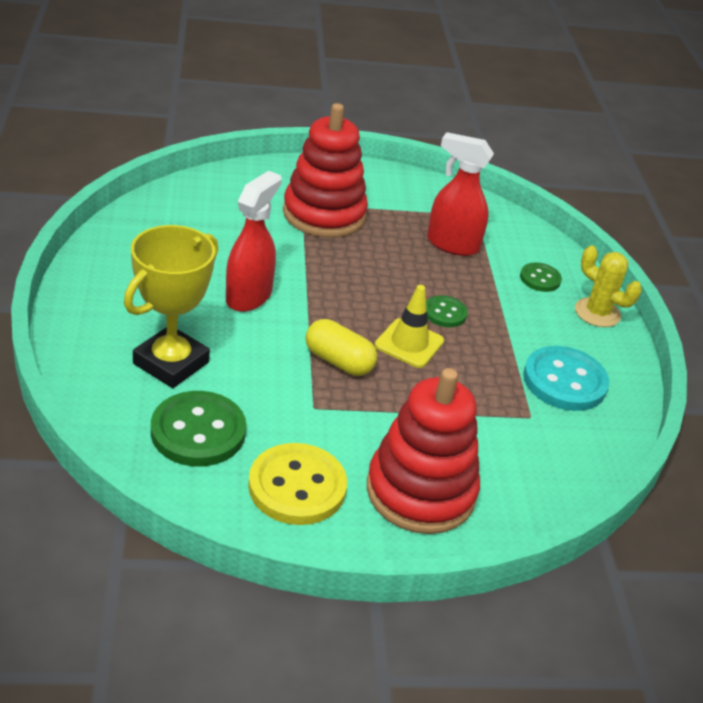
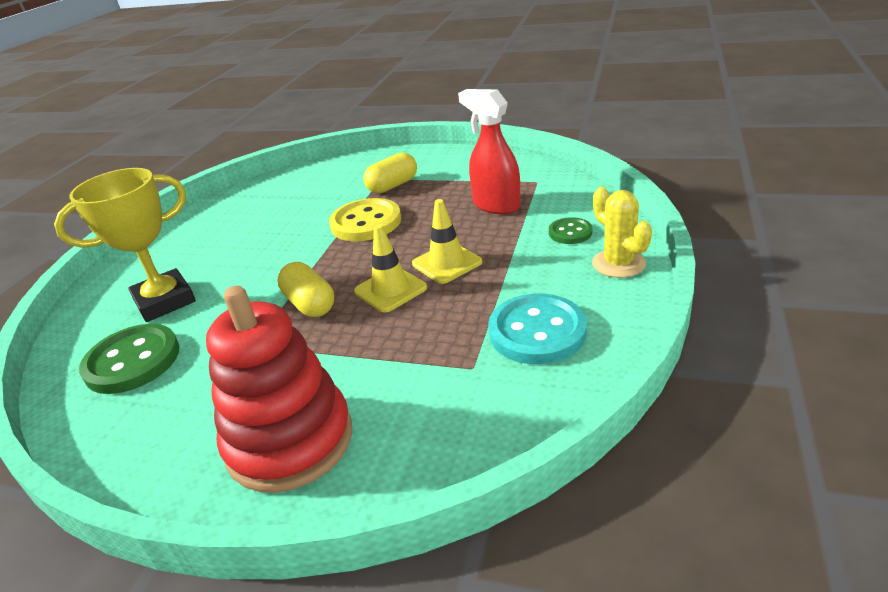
camera: 30 degrees right, 5 degrees down
(249, 296) = (276, 249): red spray bottle -> none
(297, 487) = (171, 422): yellow button -> yellow button (366, 222)
(324, 214) = (393, 186): red stacking toy -> yellow capsule
(445, 313) = (447, 263): green button -> yellow traffic cone

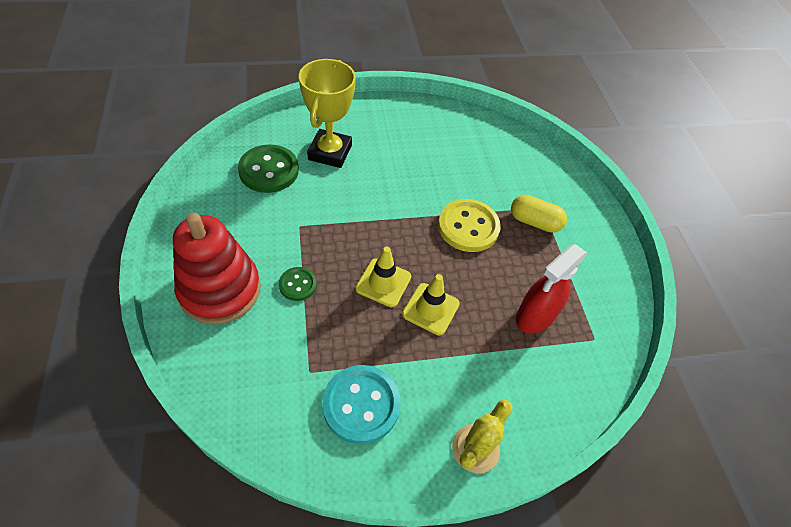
camera: 55 degrees right, 20 degrees up
(165, 301) = (330, 152): yellow trophy -> yellow trophy turned 75 degrees clockwise
(309, 304) = (351, 238): yellow capsule -> none
(495, 205) = (535, 316): red spray bottle -> red spray bottle turned 150 degrees counterclockwise
(570, 232) = (512, 394): green button -> green button (298, 284)

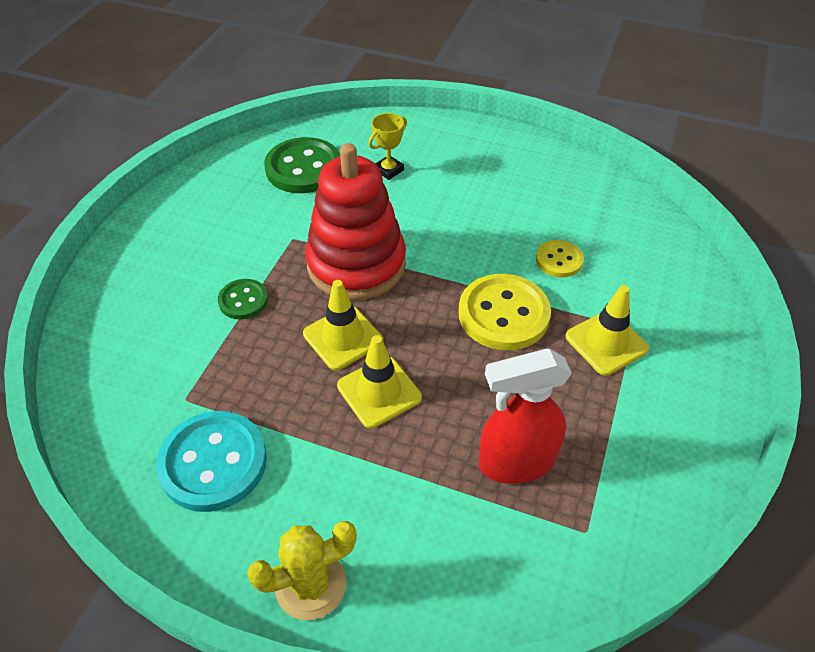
camera: 35 degrees right, 5 degrees down
(220, 290) = (159, 274): red stacking toy -> red stacking toy (356, 264)
(330, 152) = (388, 170): yellow trophy -> yellow trophy, size x0.47
(476, 179) = (559, 260): none -> yellow button
(534, 222) = (606, 343): yellow capsule -> yellow traffic cone

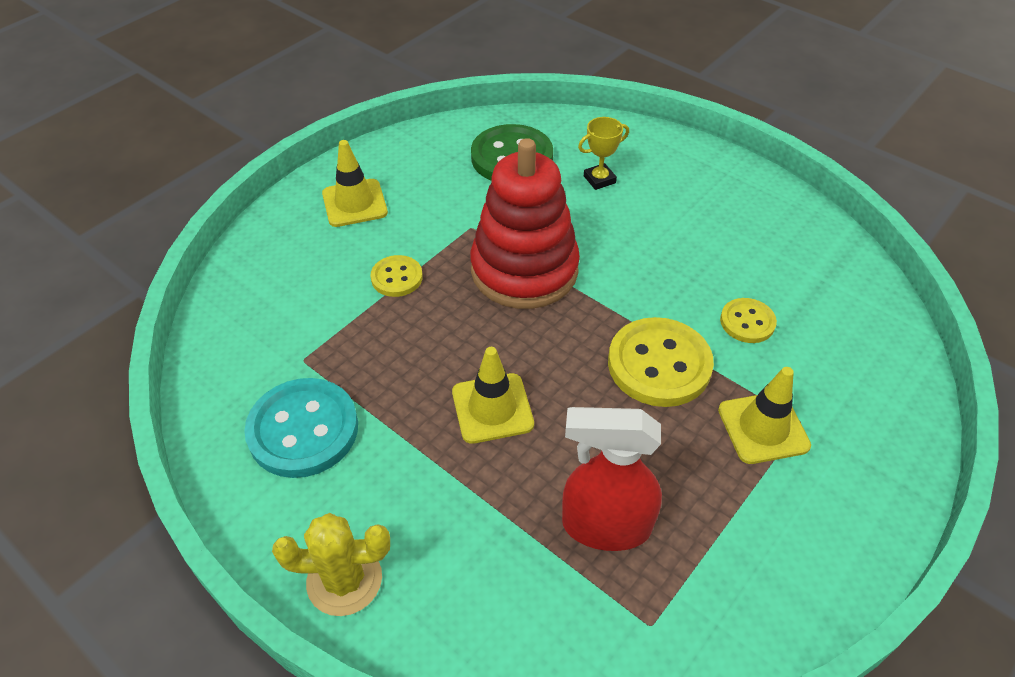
camera: 20 degrees right, 0 degrees up
(243, 300) = (397, 277): green button -> yellow button
(343, 337) = (479, 342): yellow traffic cone -> yellow traffic cone (354, 203)

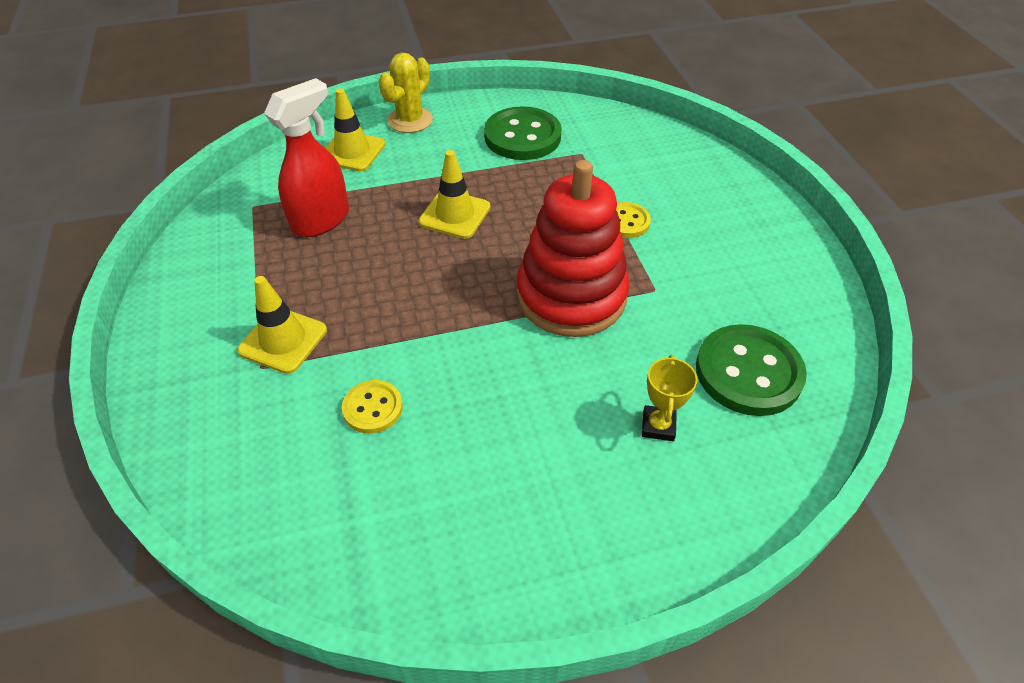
camera: 125 degrees right, 0 degrees up
(303, 430) = (522, 136): turquoise button -> green button
(354, 203) = (743, 233): yellow traffic cone -> yellow traffic cone (352, 152)
(659, 364) = (397, 319): yellow button -> none

